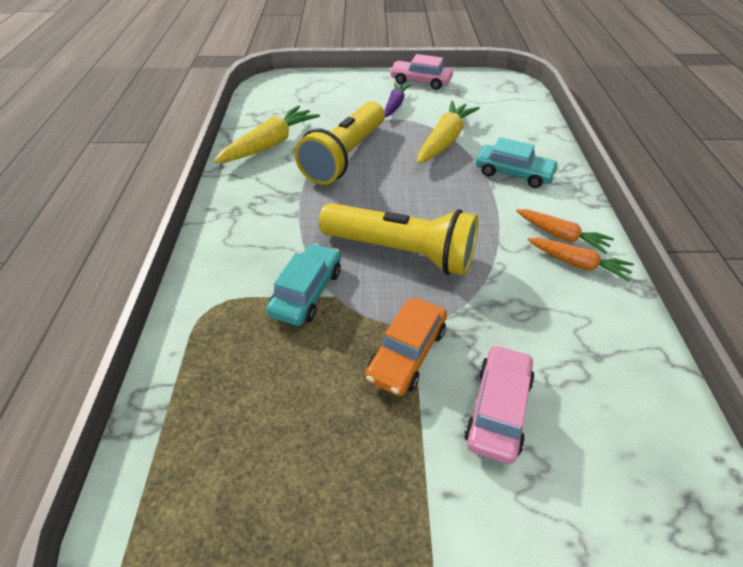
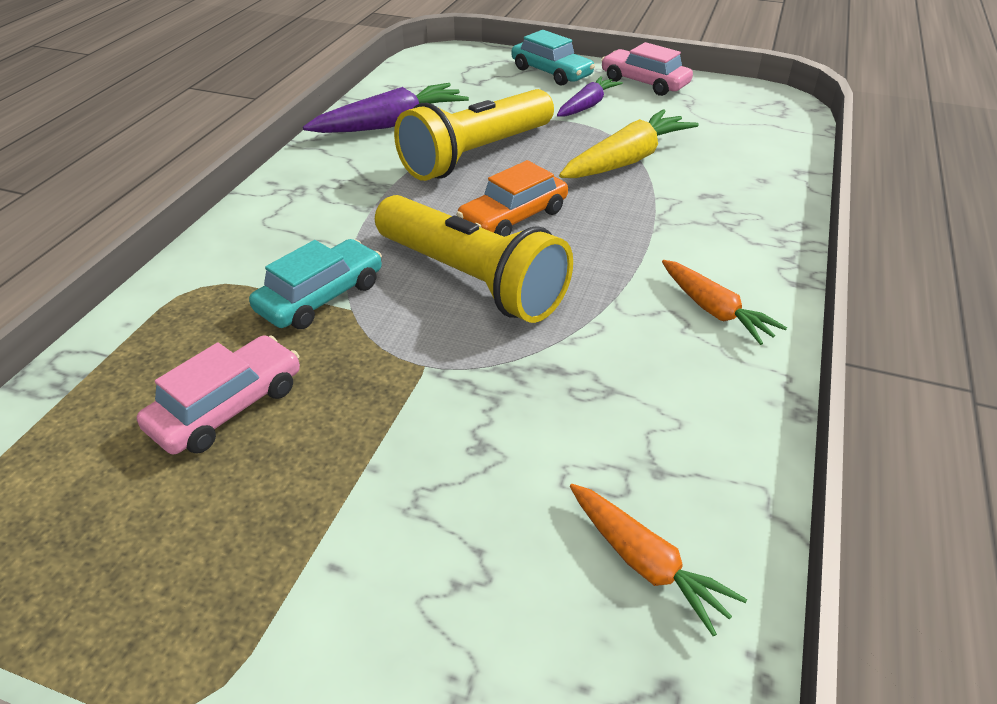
camera: 20 degrees right, 5 degrees down
(270, 144) = (391, 124): yellow carrot -> purple carrot
(407, 353) = (395, 396): orange car -> orange car (513, 217)
(498, 409) = (469, 493): pink car -> pink car (227, 407)
(513, 173) = (699, 218): turquoise car -> turquoise car (551, 72)
(577, 264) = (714, 351): orange carrot -> orange carrot (645, 563)

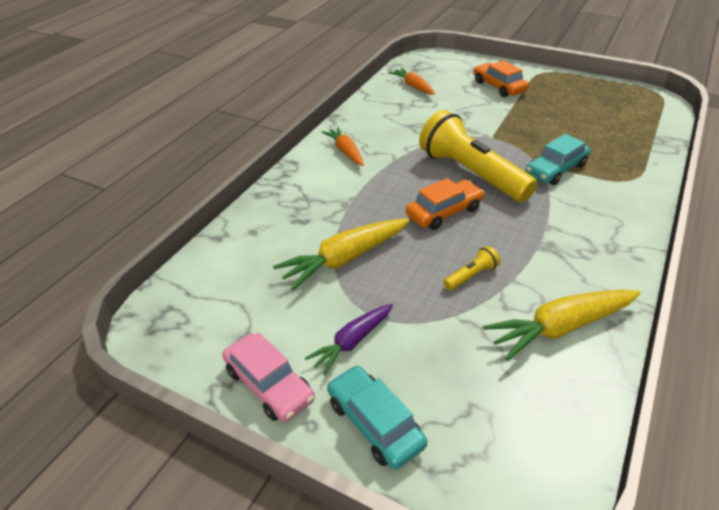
camera: 170 degrees left, 0 degrees up
(227, 407) = (576, 128): pink car -> none
(374, 583) = (499, 87): none -> orange car
(391, 124) = (560, 328): purple carrot -> yellow carrot
(476, 155) = (471, 276): yellow flashlight -> yellow flashlight, size x0.40

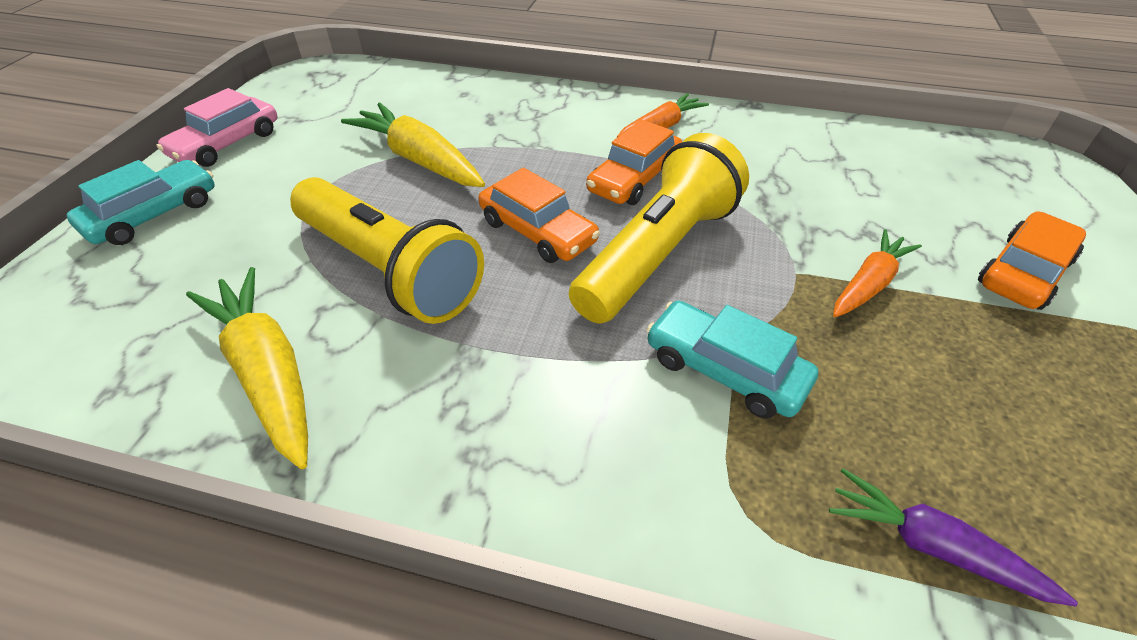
camera: 75 degrees right, 5 degrees up
(352, 342) = (275, 184): purple carrot -> purple carrot (931, 546)
(400, 170) = (634, 179): none -> orange car
(413, 86) = (915, 163): orange carrot -> orange carrot (868, 283)
(471, 276) = (389, 270): yellow flashlight -> yellow flashlight, size x2.49

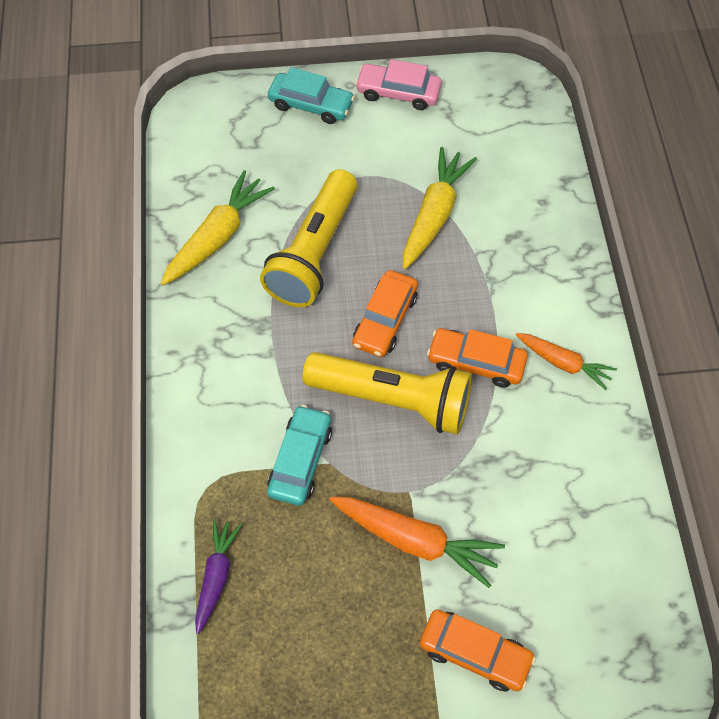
camera: 70 degrees right, 15 degrees up
(868, 283) = (416, 541): orange carrot -> orange carrot, size x1.57

